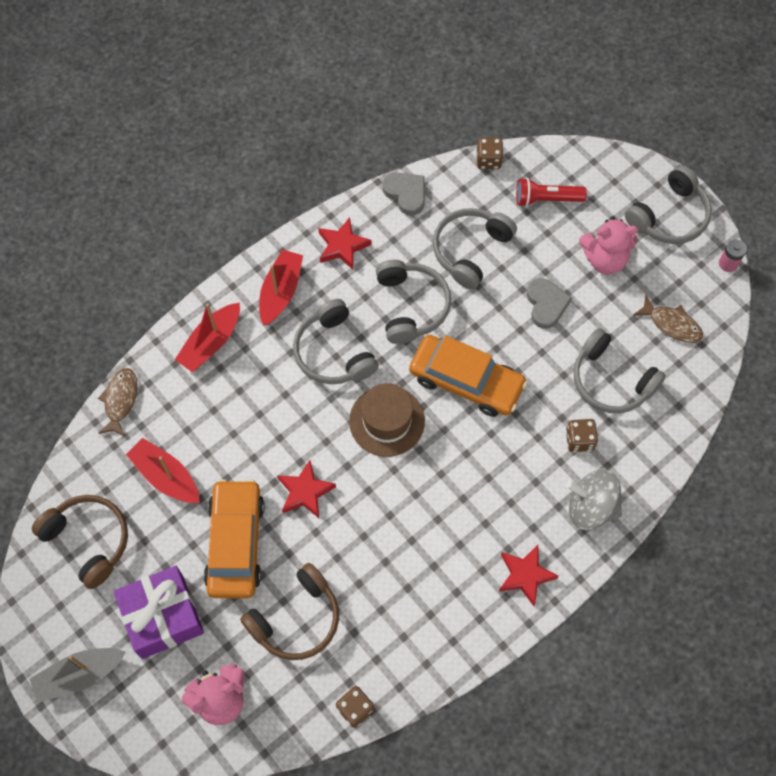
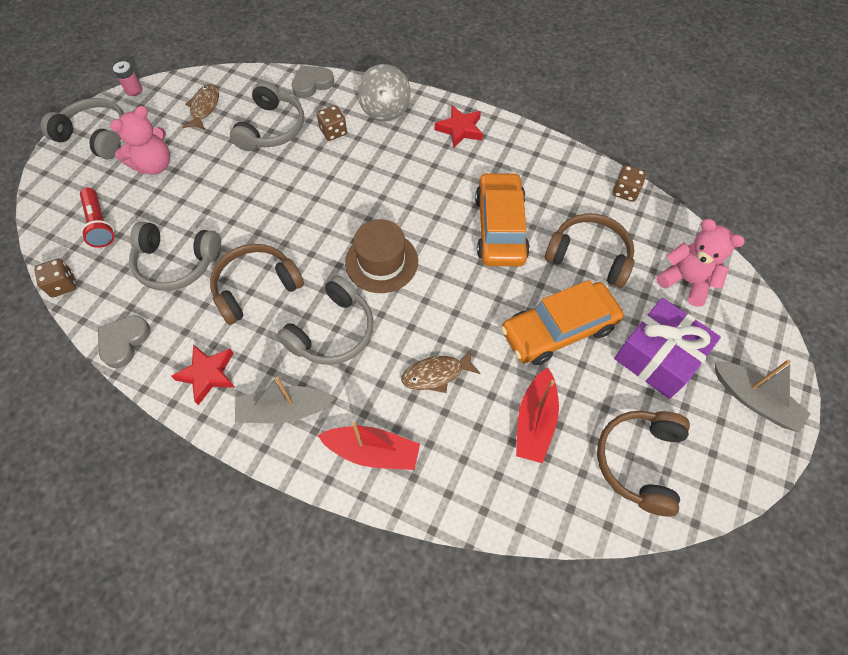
camera: 115 degrees left, 5 degrees down
(120, 400) = (482, 513): brown fish -> brown fish (436, 374)
(281, 292) = (284, 410): red boat -> grey boat
(305, 492) = (480, 296): red star -> none
(411, 306) = (256, 287): grey headphones -> brown headphones
(466, 381) = (315, 219): orange car -> orange car (500, 228)
(546, 304) = (216, 189): grey heart -> grey heart (312, 84)
(604, 259) = (154, 165): pink teddy bear -> pink teddy bear turned 75 degrees clockwise

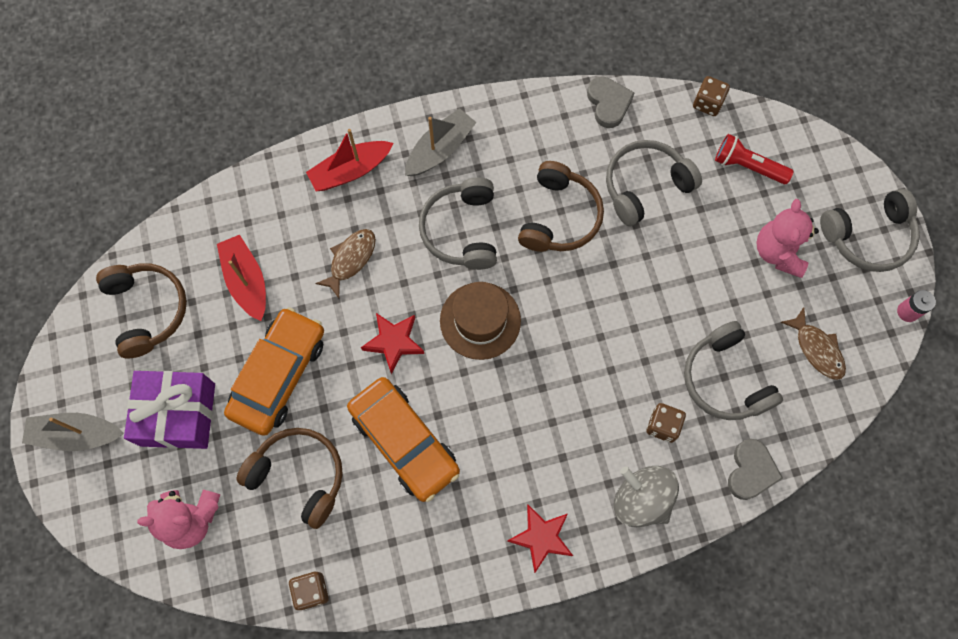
camera: 140 degrees right, 10 degrees up
(207, 374) = (521, 130): red star -> red star (394, 342)
(589, 256) = (299, 476): brown headphones -> brown headphones turned 135 degrees counterclockwise

